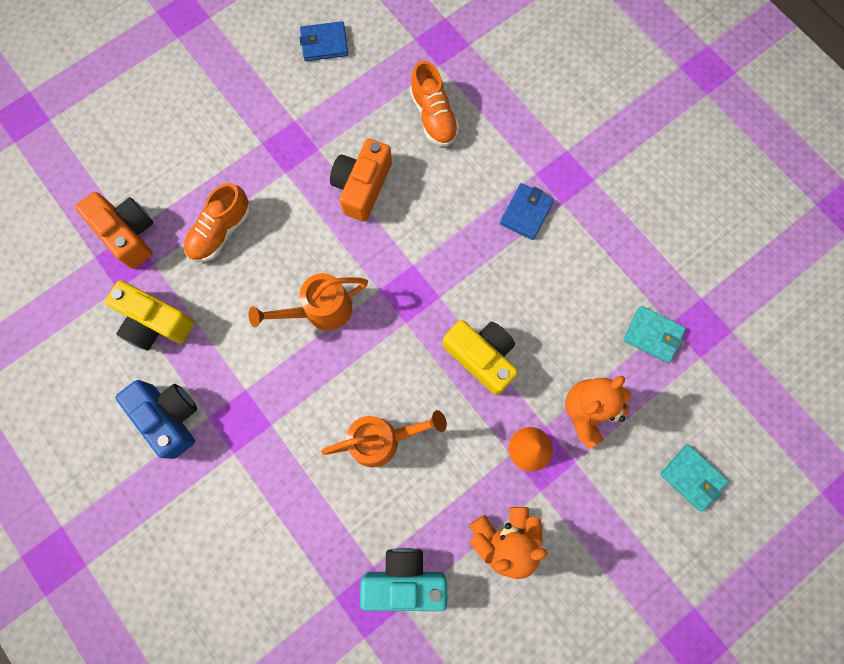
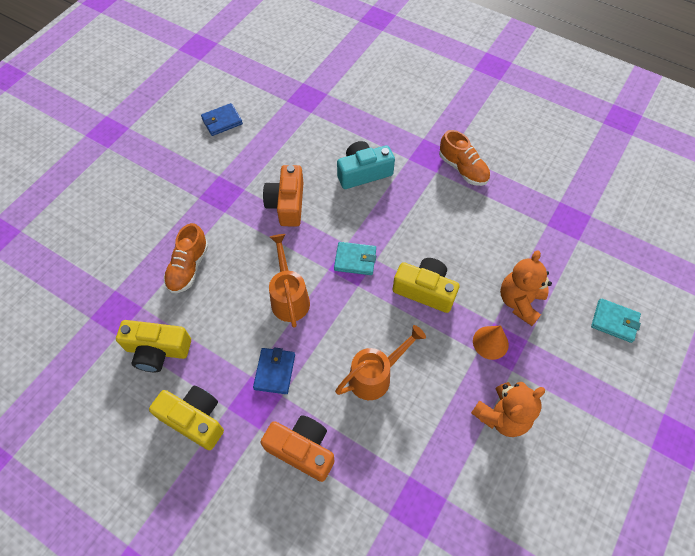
camera: 20 degrees left, 15 degrees down
(128, 233) = (112, 292): orange camera -> orange camera (302, 449)
(169, 417) = (194, 419): blue camera -> yellow camera
(321, 310) = (289, 298): orange watering can -> orange watering can turned 120 degrees clockwise
(404, 579) = (438, 477): turquoise camera -> turquoise camera (363, 172)
(433, 116) = (320, 144): orange shoe -> orange shoe (462, 169)
(526, 213) = (413, 185): blue wallet -> blue wallet (275, 371)
(653, 335) = (539, 236): turquoise wallet -> turquoise wallet (355, 260)

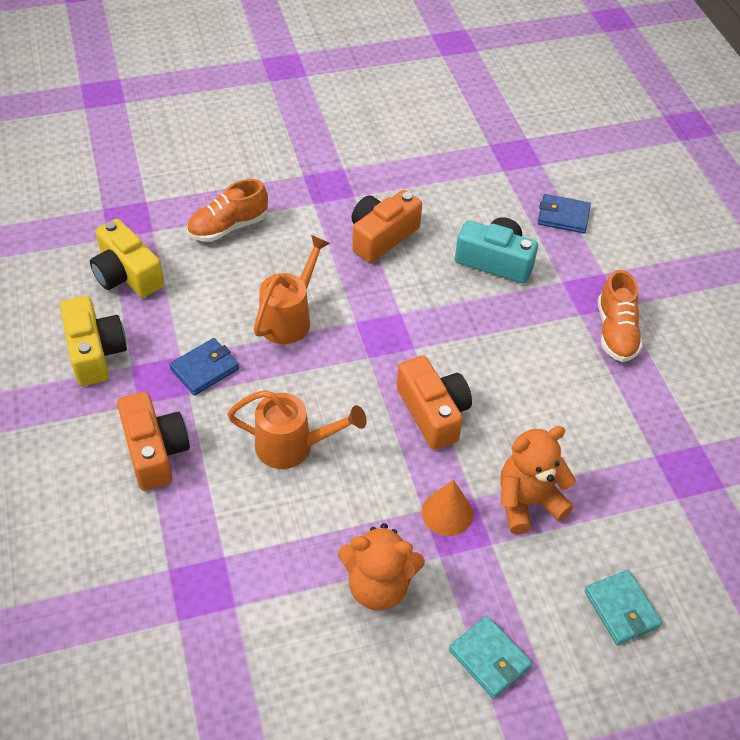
camera: 40 degrees right, 10 degrees down
(222, 121) = (401, 123): blue wallet -> blue wallet (563, 216)
(355, 260) = (392, 333): turquoise wallet -> turquoise wallet (489, 658)
(425, 290) = (433, 412): yellow camera -> orange camera

